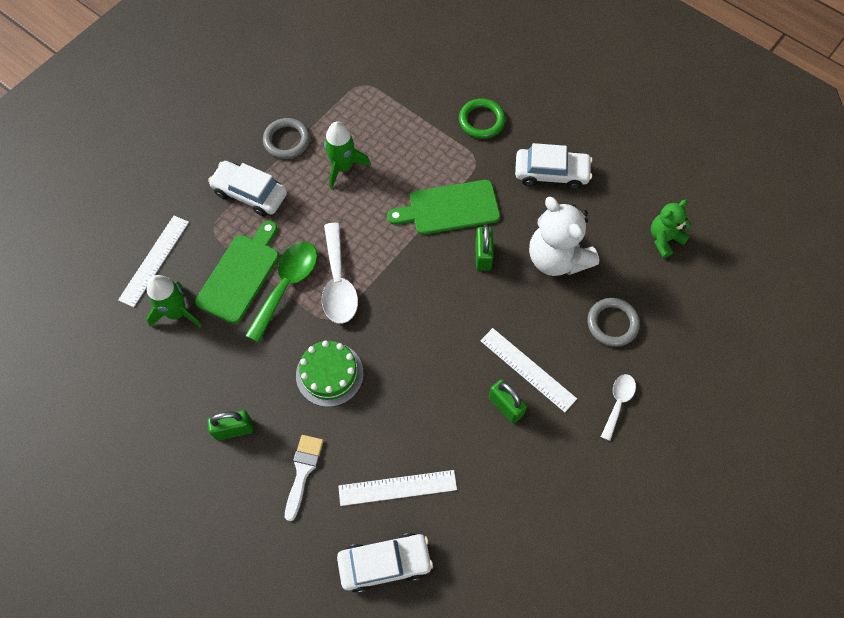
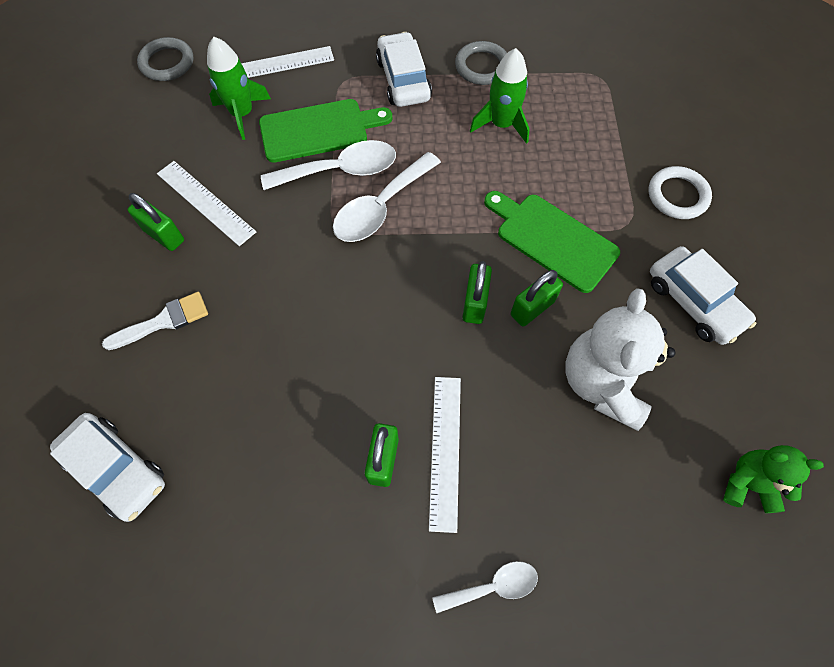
camera: 50 degrees right, 0 degrees up
(286, 285) = (340, 170): green spoon -> white spoon
(329, 374) = (281, 269): green cake -> none
(397, 487) = (208, 419): white ruler -> white ruler (206, 202)
(453, 283) = (475, 303): none -> green padlock
(481, 121) = (677, 195): green ring -> white ring
(612, 323) = (584, 503): grey ring -> grey ring (167, 63)

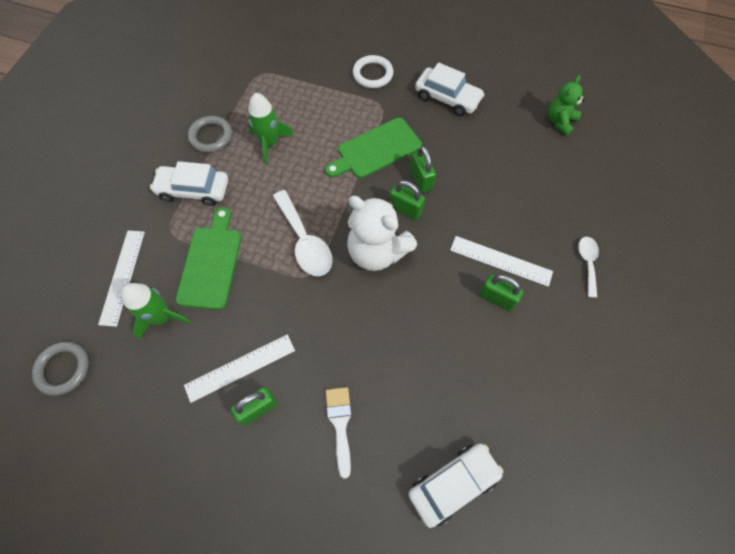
camera: 70 degrees left, 0 degrees up
(340, 170) = (258, 259): white spoon -> none
(603, 382) = (482, 162): white teddy bear -> white teddy bear (377, 251)
(694, 302) = (447, 98): white car -> white car turned 45 degrees clockwise

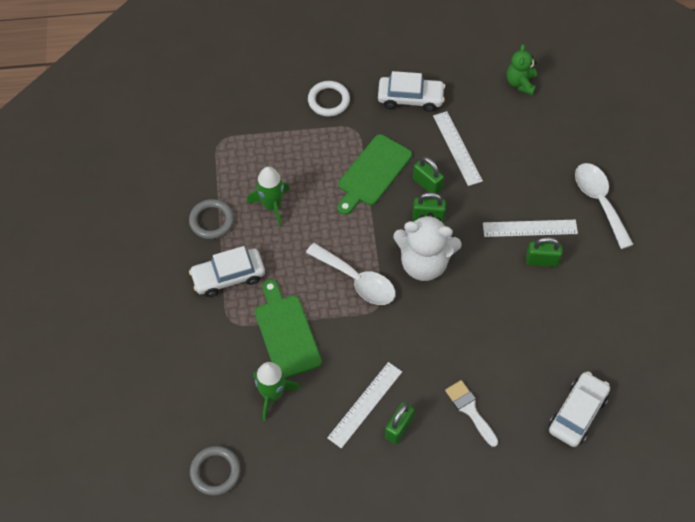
camera: 25 degrees left, 5 degrees down
(122, 276) = (214, 377): white ruler -> white ruler (457, 148)
(587, 263) = (599, 201): white spoon -> white spoon, size x1.71

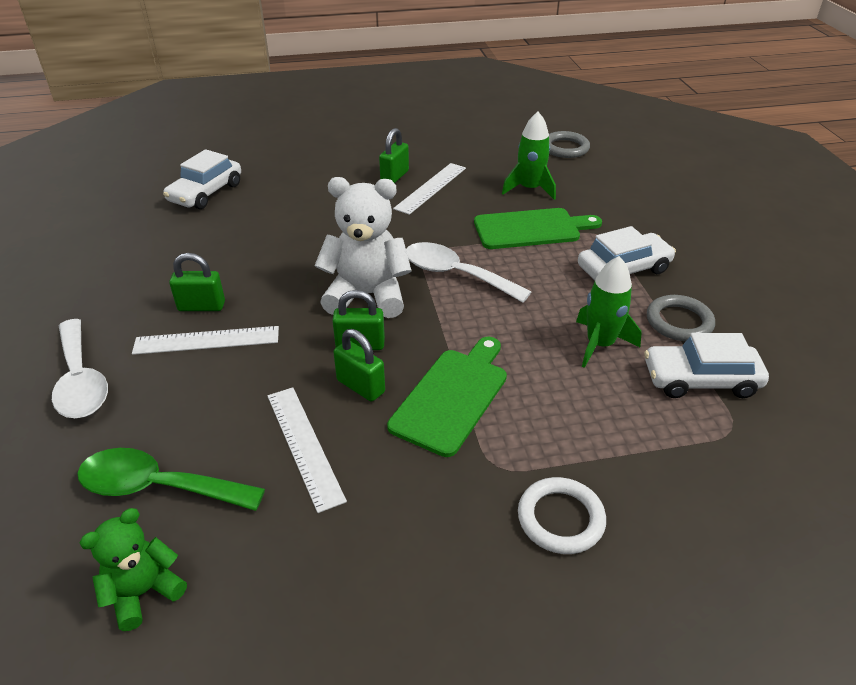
camera: 175 degrees right, 20 degrees down
(286, 333) = (531, 229): green cutting board -> green cutting board turned 75 degrees counterclockwise
(410, 98) = (392, 536): white car -> white car (700, 380)
(470, 410) = (320, 189): white brush -> none
(520, 83) = (144, 592): green teddy bear -> green teddy bear turned 135 degrees counterclockwise
(529, 130) = (158, 487): none -> green spoon

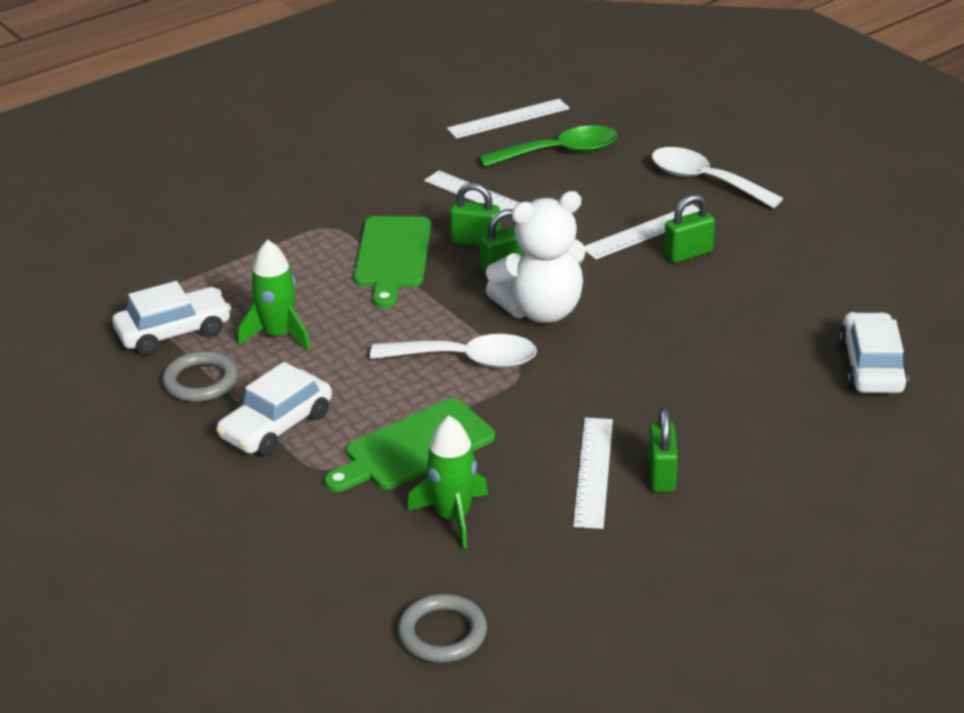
camera: 155 degrees right, 5 degrees down
(144, 592) = (508, 119): green teddy bear -> white ruler
(560, 518) = (269, 214): white ring -> none

